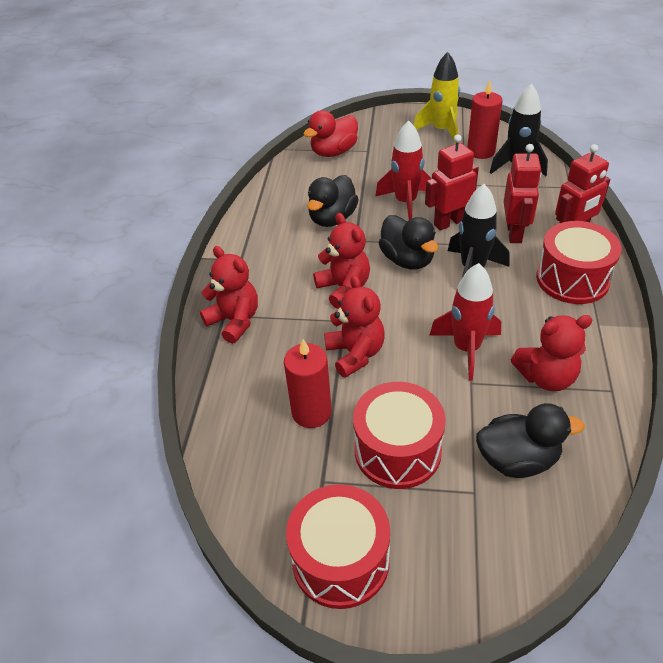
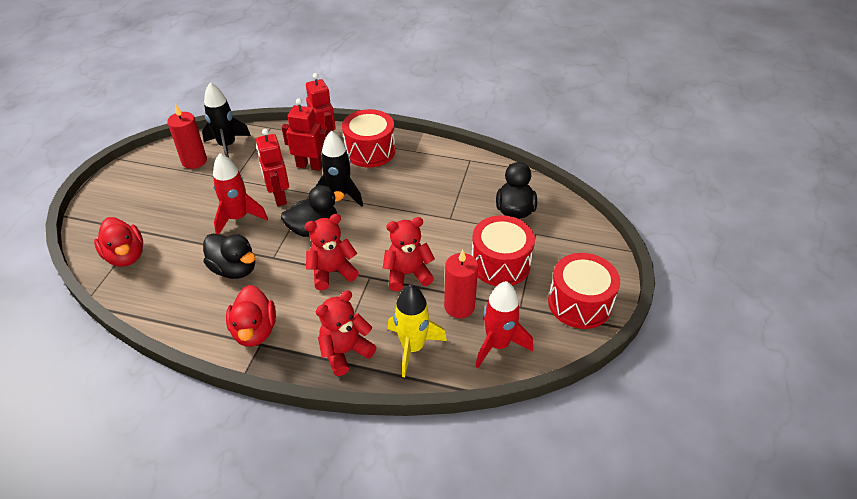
camera: 85 degrees left, 0 degrees up
(256, 252) = (255, 331): none -> red duck
(441, 130) = (145, 177): yellow rocket -> yellow rocket (412, 347)
(466, 349) = (419, 214): red rocket -> red rocket (498, 344)
(546, 377) = (453, 183): red teddy bear -> none

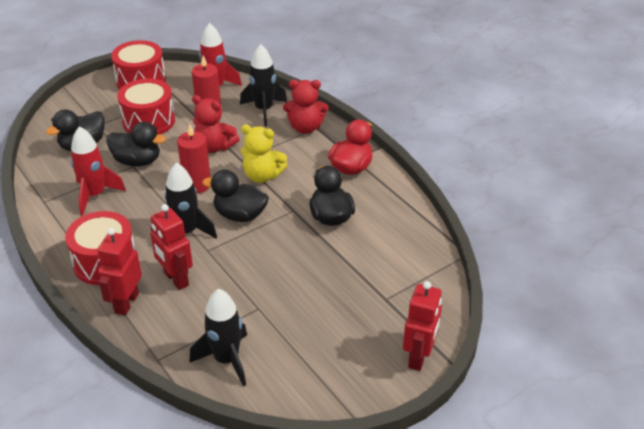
camera: 140 degrees left, 5 degrees down
(126, 256) = (412, 279): red duck -> none
(194, 161) = (277, 359): red candle -> red candle (197, 185)
(238, 218) = (290, 261): red rocket -> red rocket (95, 195)
(279, 197) = (237, 261): red robot -> red robot (419, 357)
(332, 272) = (262, 176): red teddy bear -> yellow teddy bear
(412, 347) = (264, 110): yellow rocket -> black rocket
(452, 223) = (137, 161): none -> black duck

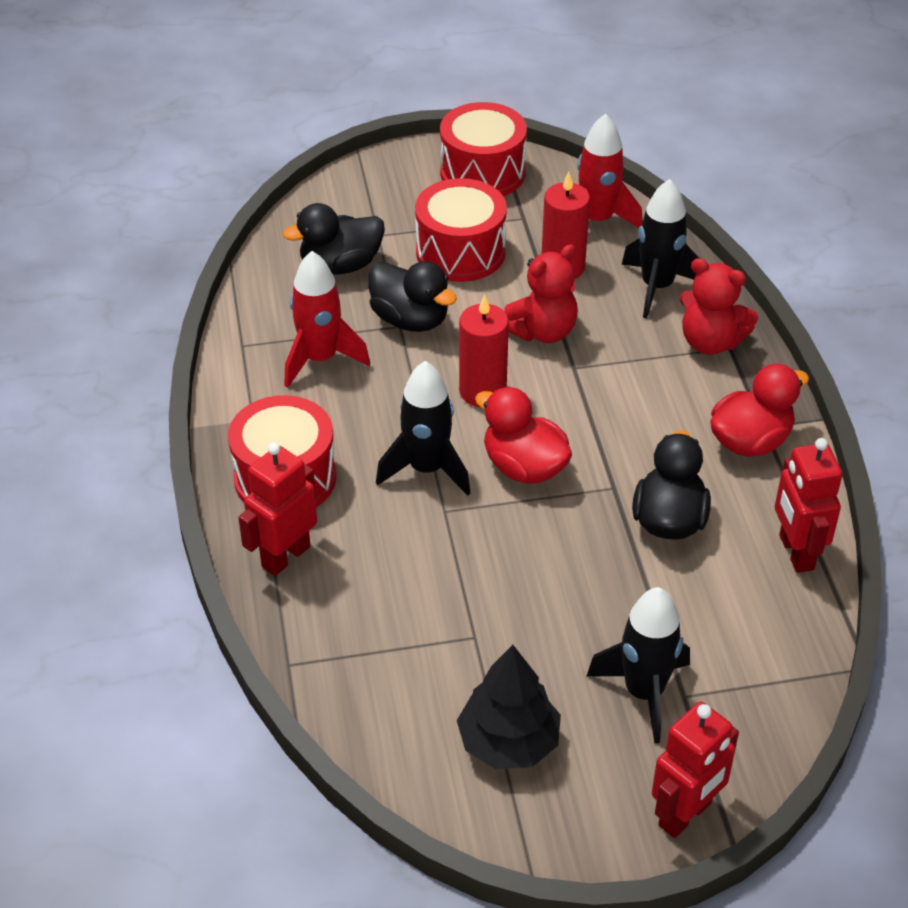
camera: 25 degrees right, 5 degrees up
(176, 279) = (374, 543): red robot -> red robot (795, 552)
(214, 147) = (542, 331): red teddy bear -> red teddy bear turned 90 degrees counterclockwise
(226, 360) = (386, 703): black rocket -> black rocket (644, 693)
(240, 215) = (524, 467): black duck -> red duck
(262, 176) = (594, 408): yellow teddy bear -> none
(306, 355) = (508, 742): none -> black tree

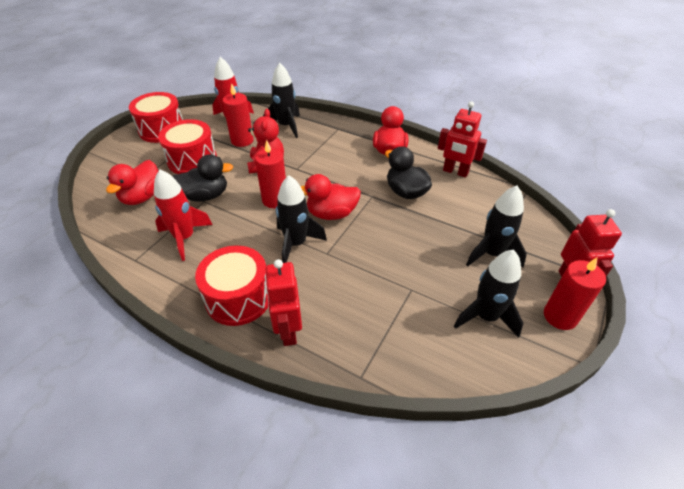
camera: 50 degrees left, 0 degrees up
(340, 265) = (142, 197): black duck -> red duck
(508, 742) = (485, 317): black tree -> black rocket
(597, 828) = (560, 316): none -> red candle
(710, 342) = (330, 131): red teddy bear -> none

